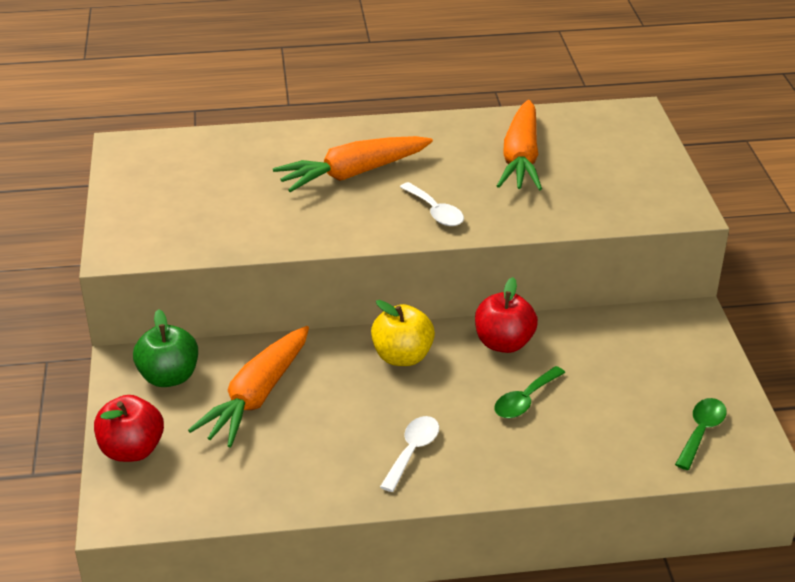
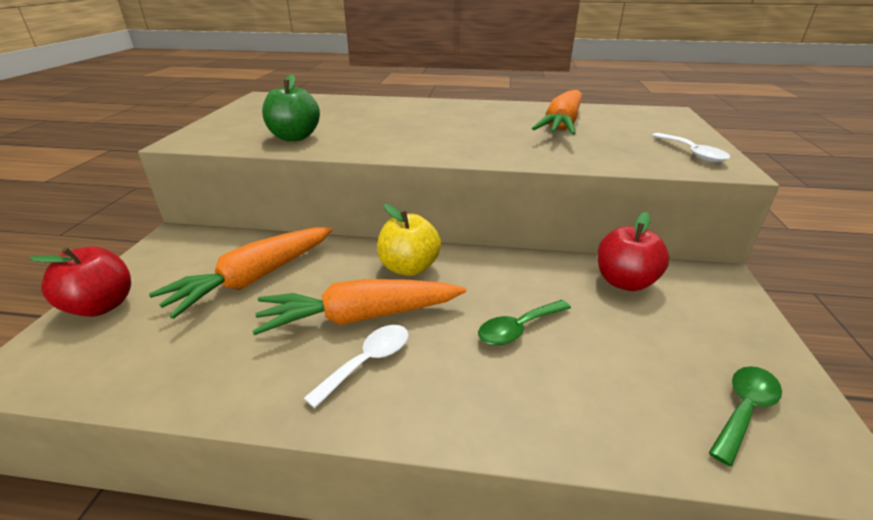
camera: 15 degrees right, 5 degrees down
(169, 377) = (196, 252): green apple -> green apple (294, 137)
(353, 173) = (415, 121): orange carrot -> orange carrot (360, 317)
(435, 212) = (470, 145): white spoon -> white spoon (692, 153)
(504, 343) = (513, 271): red apple -> red apple (624, 282)

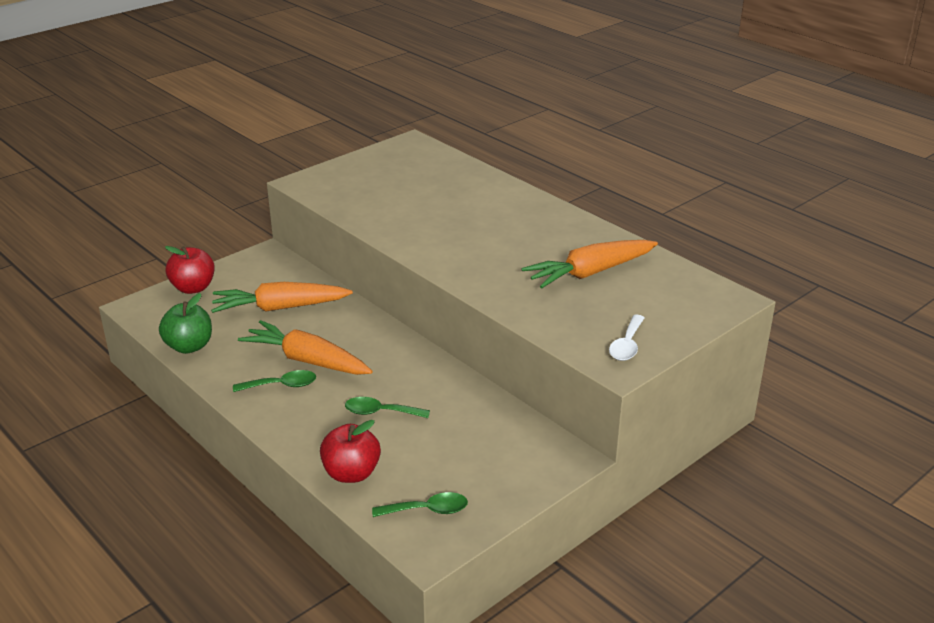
camera: 40 degrees right, 0 degrees up
(294, 137) = (370, 206): green apple -> green apple (189, 346)
(368, 362) = (281, 385): white spoon -> green spoon
(409, 267) = (375, 344): yellow apple -> none
(624, 282) = (496, 424): red apple -> red apple (351, 473)

